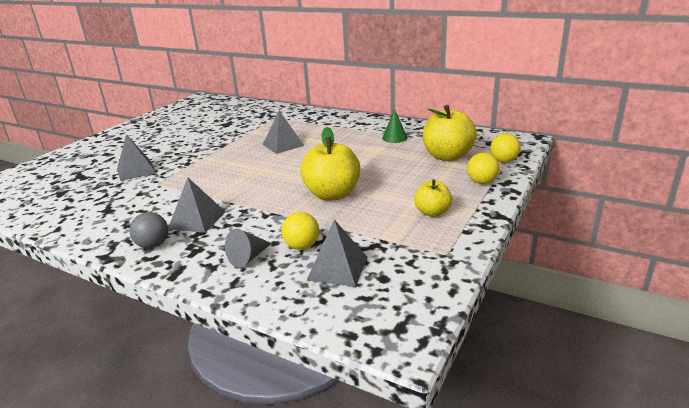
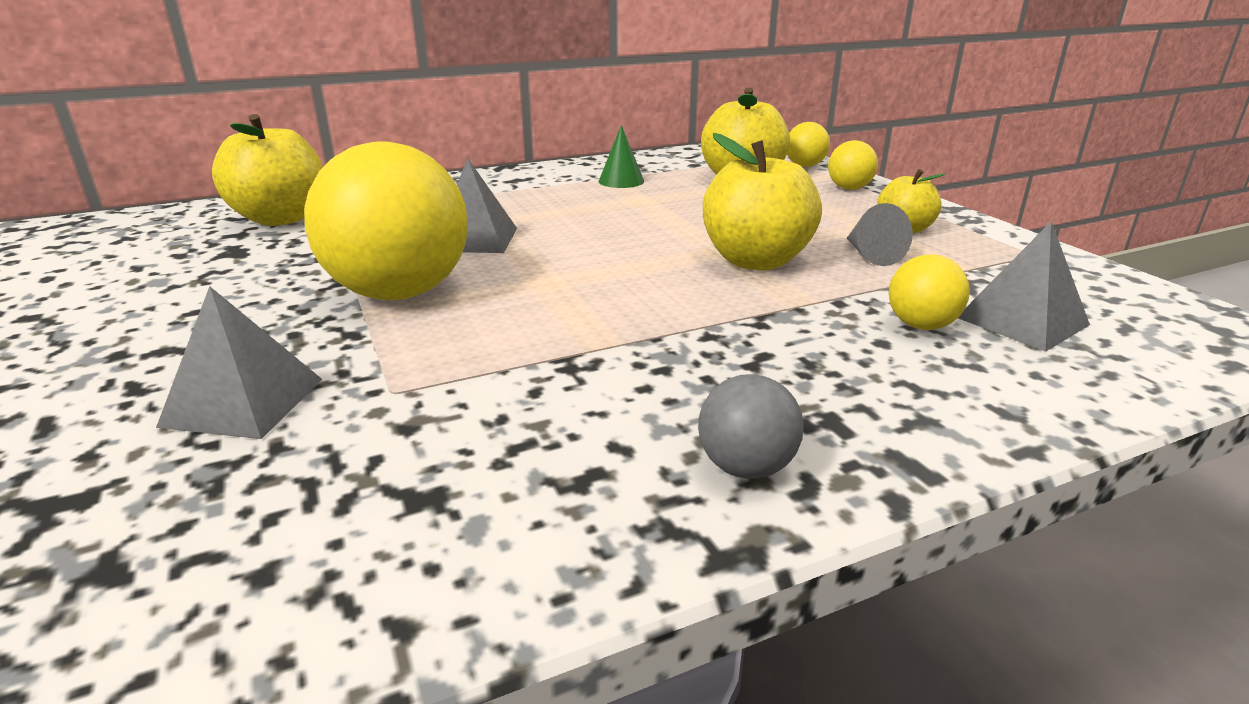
camera: 55 degrees left, 0 degrees up
(197, 219) = (684, 387): grey pyramid -> none
(222, 155) = (399, 293): none -> yellow ball
(248, 257) = (919, 377): grey cone -> grey cone (871, 255)
(261, 115) = (281, 218): none -> yellow apple

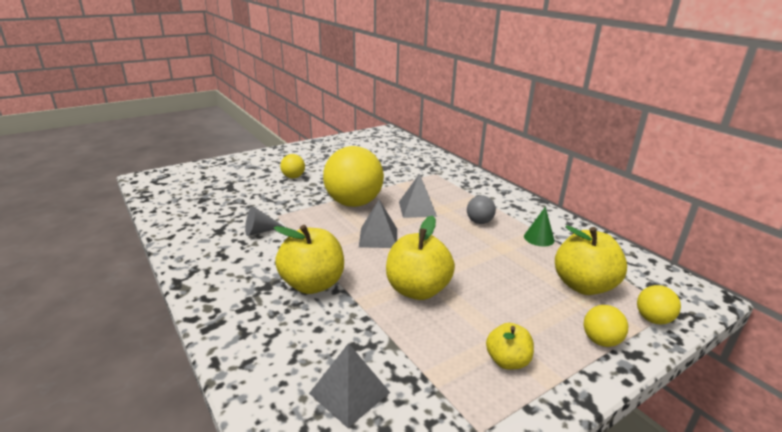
camera: 80 degrees right, 0 degrees up
(243, 402) = (273, 195): grey pyramid -> grey pyramid (378, 237)
(281, 218) = (423, 166): yellow apple -> yellow apple (312, 284)
(746, 467) = (220, 285): grey ball -> grey ball (479, 222)
(871, 255) = (444, 337): grey cone -> grey cone (260, 231)
(921, 325) = (338, 346): yellow ball -> yellow ball (293, 177)

